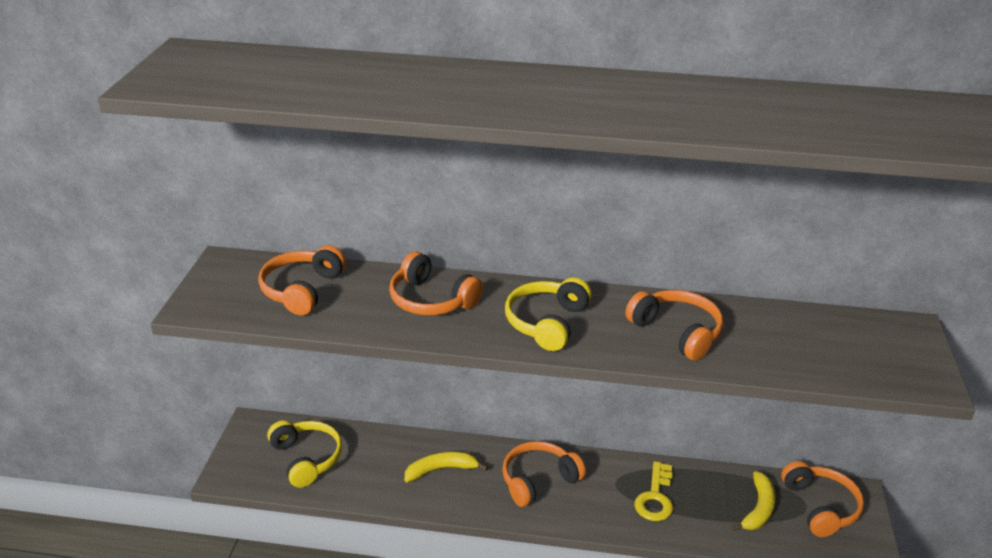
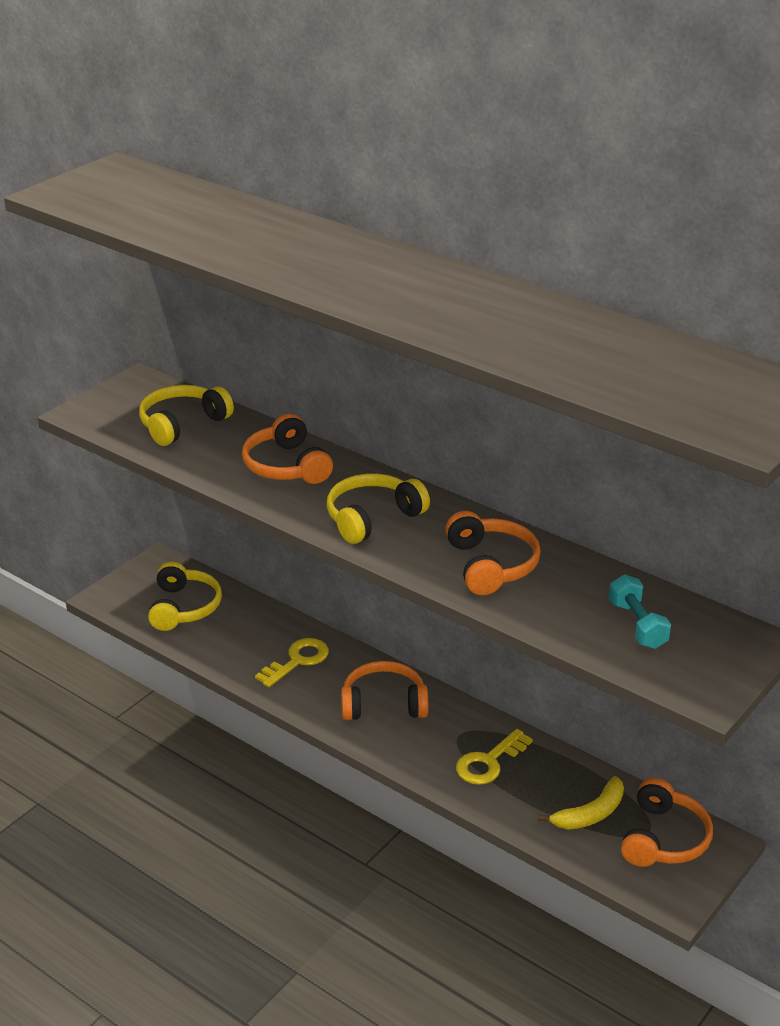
camera: 30 degrees right, 0 degrees up
(302, 290) = (182, 424): orange headphones -> yellow headphones
(441, 470) = (297, 660): yellow banana -> yellow key
(827, 344) = (637, 625): none -> turquoise dumbbell

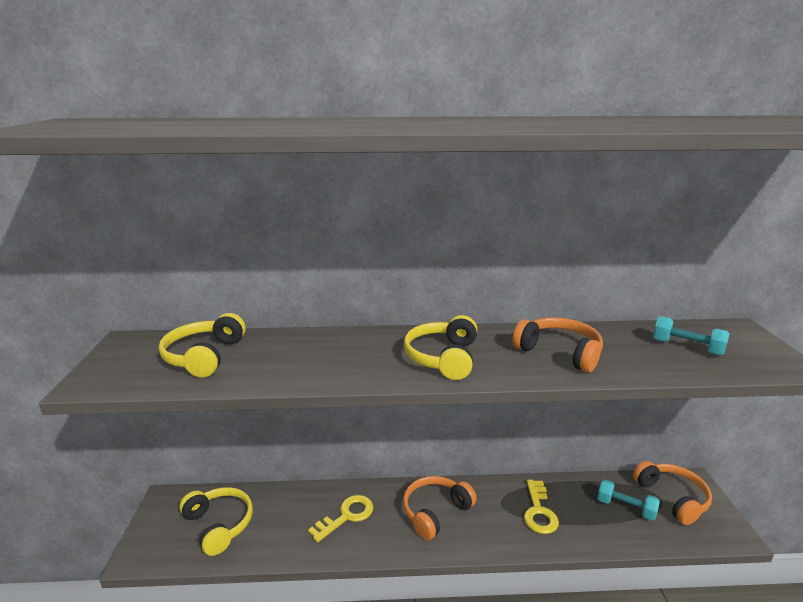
camera: 40 degrees left, 10 degrees down
(286, 466) = (331, 351): orange headphones -> none
(297, 660) = (347, 516): yellow key -> yellow key turned 45 degrees clockwise
(590, 813) = (625, 508): yellow banana -> turquoise dumbbell

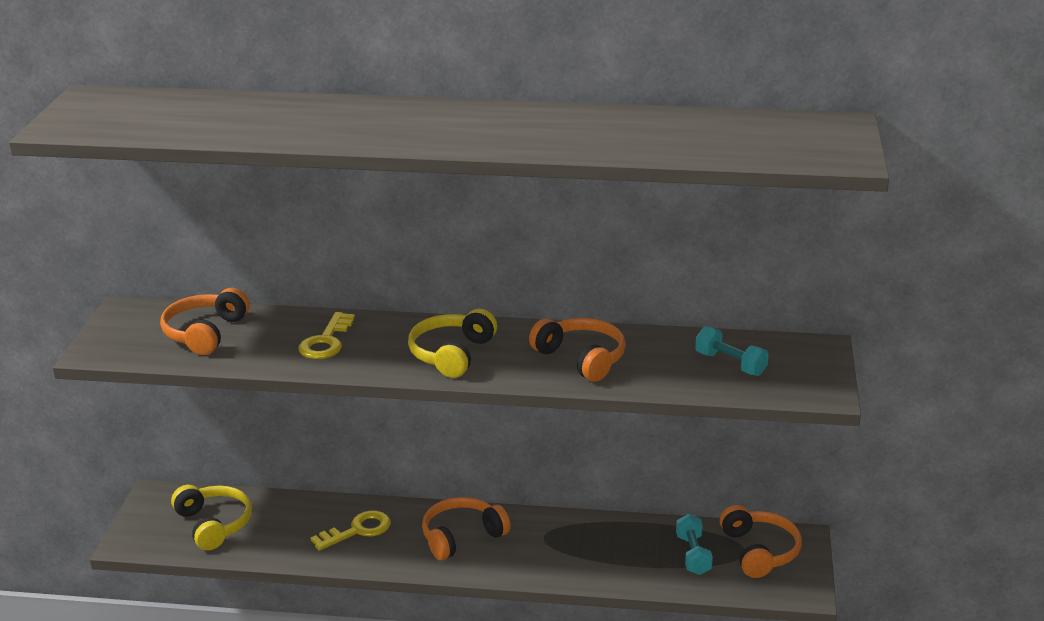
camera: 10 degrees right, 5 degrees up
(204, 356) = (204, 333): yellow headphones -> orange headphones
(539, 511) = (585, 548): yellow key -> yellow key (326, 341)
(625, 508) = (693, 555): turquoise dumbbell -> turquoise dumbbell turned 45 degrees clockwise

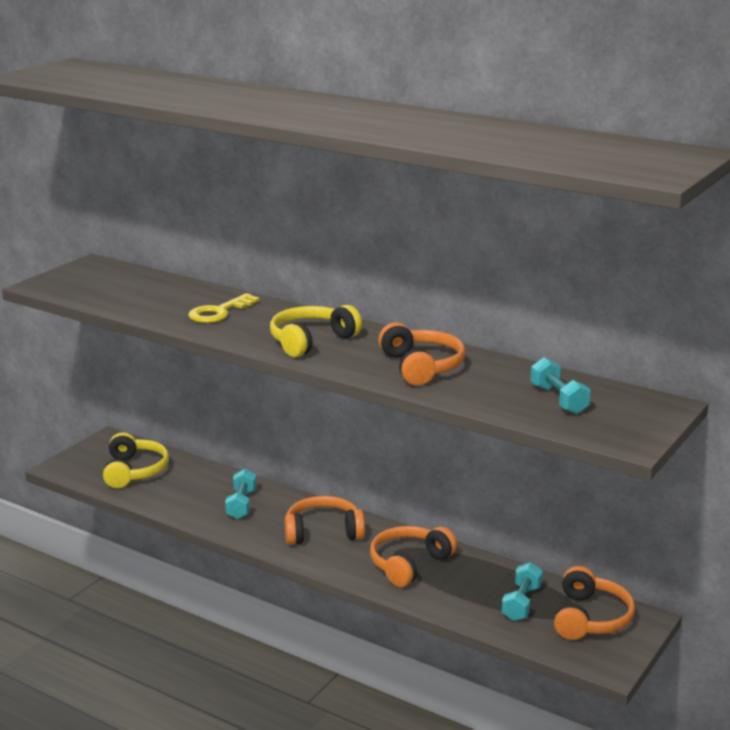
camera: 25 degrees right, 5 degrees down
(204, 333) = (133, 289): orange headphones -> orange headphones (409, 564)
(358, 530) = (241, 504): yellow key -> turquoise dumbbell

